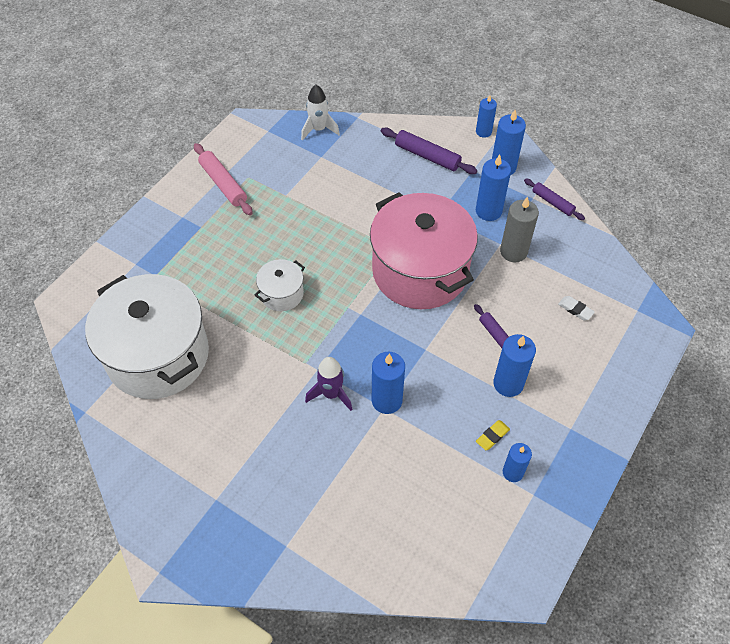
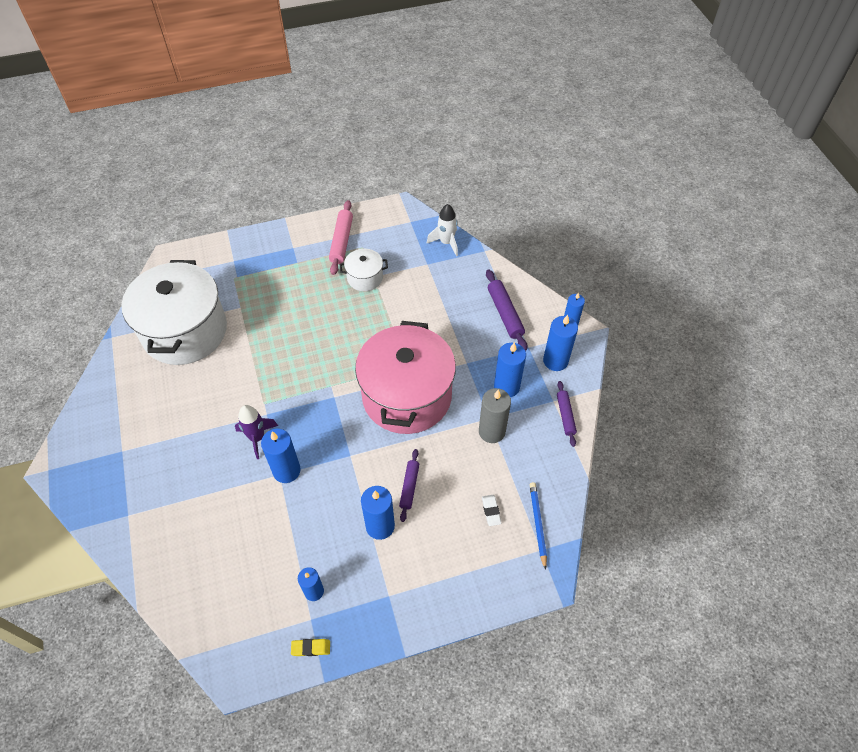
camera: 40 degrees right, 0 degrees up
(282, 294) = (298, 345): white pot -> white pot (365, 278)
(492, 436) = (328, 554): yellow eraser -> yellow eraser (311, 648)
(616, 294) = (537, 524): none -> blue pencil

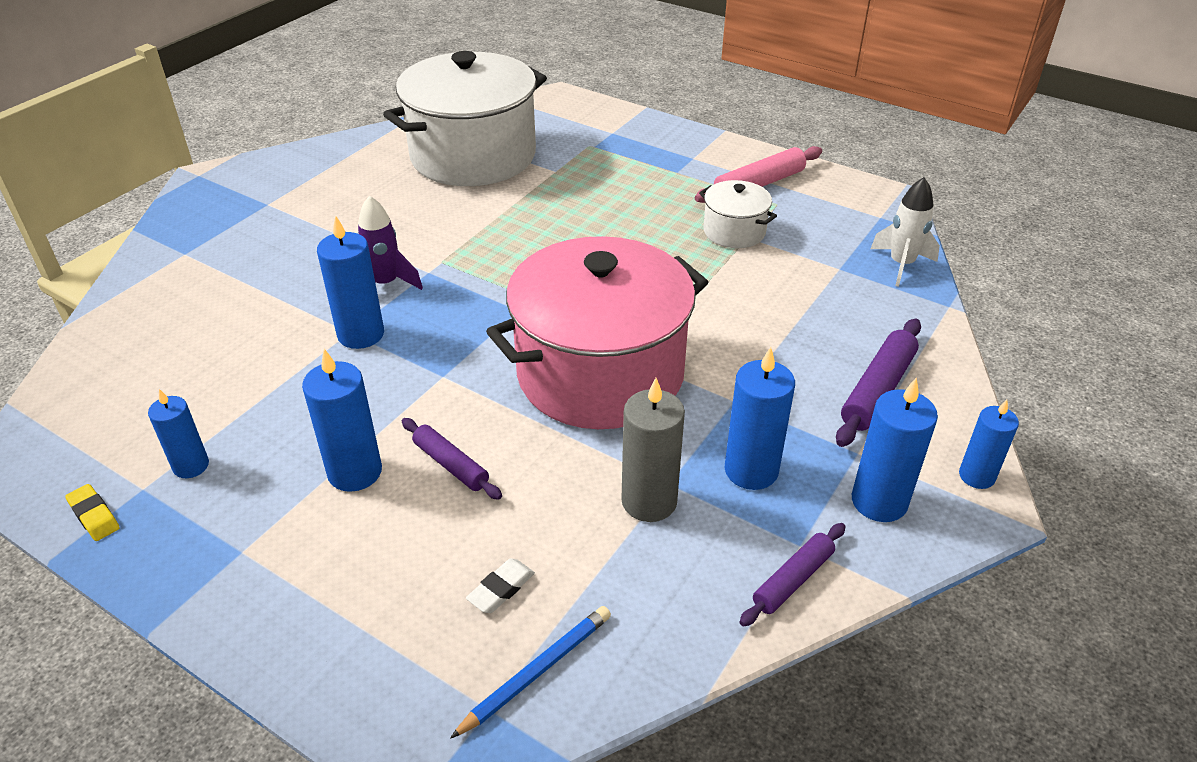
camera: 50 degrees right, 15 degrees down
(409, 487) = (451, 464): purple rolling pin -> purple rolling pin turned 75 degrees clockwise

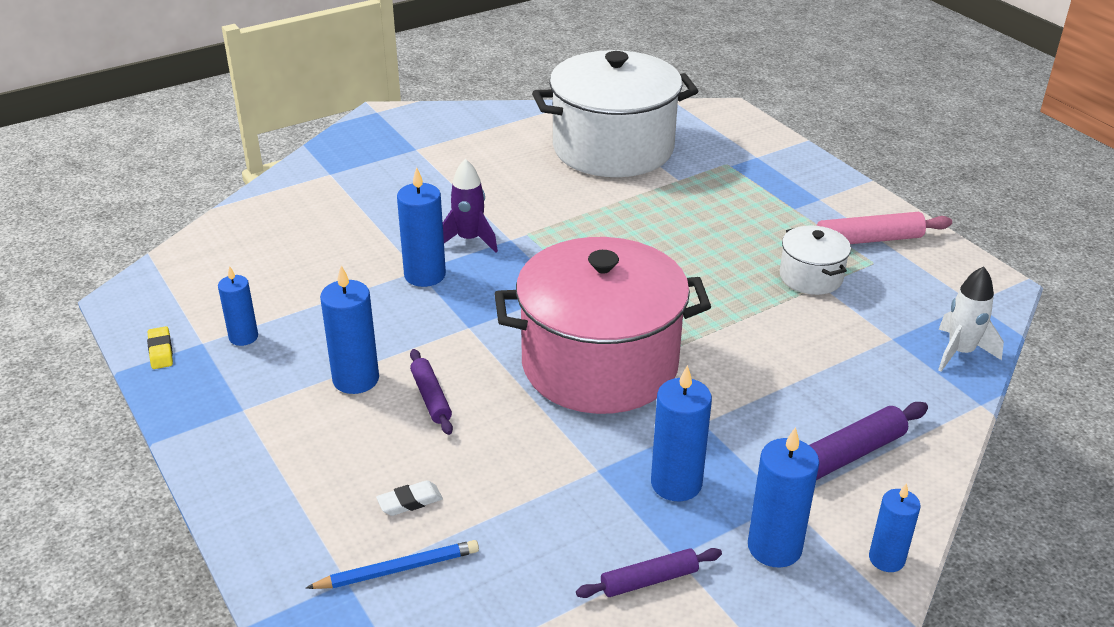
camera: 25 degrees right, 5 degrees down
(649, 501) = (570, 478): grey candle -> none

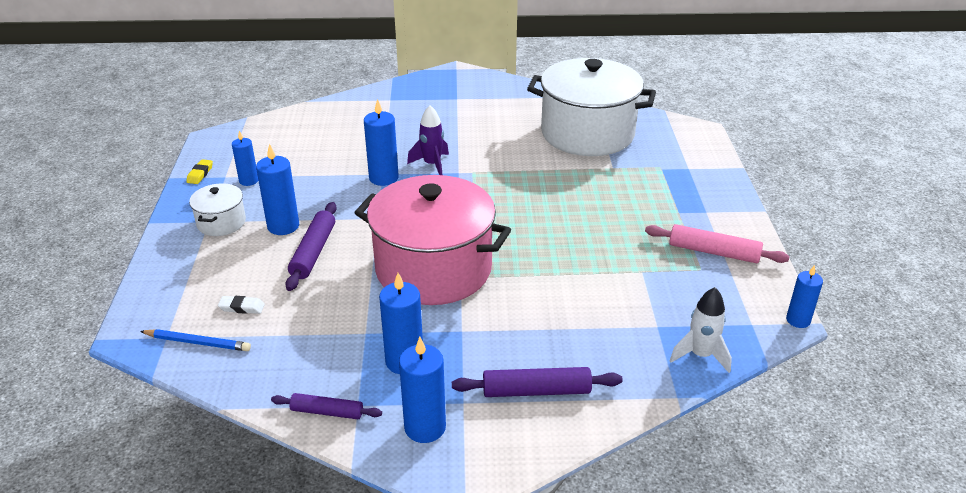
camera: 30 degrees right, 0 degrees up
(431, 397) = (313, 252): purple rolling pin -> purple rolling pin, size x1.53
(811, 277) = (640, 263): white pot -> white pot (221, 222)
(886, 559) = (492, 469): blue candle -> blue candle (798, 320)

